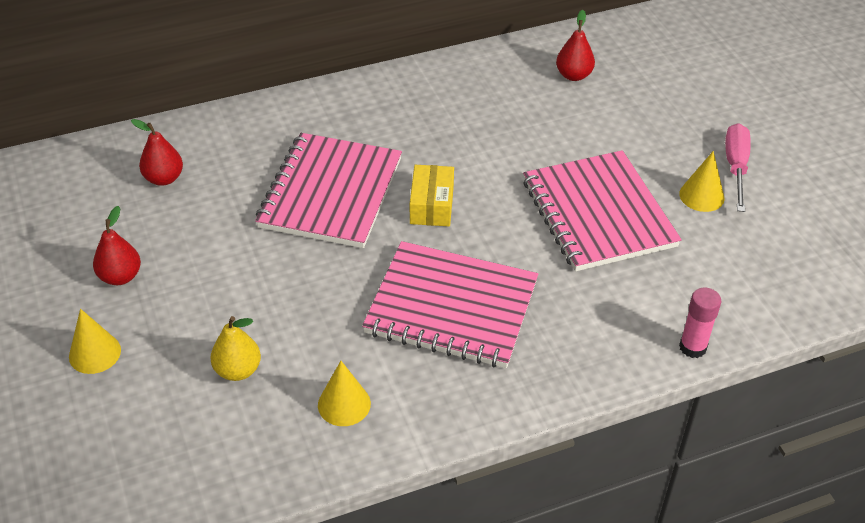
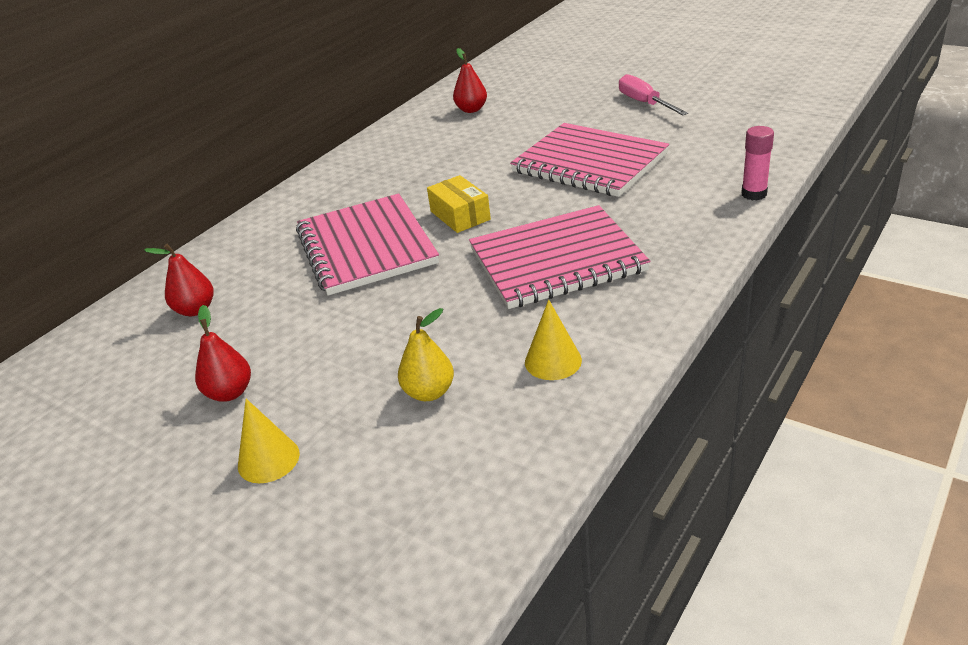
camera: 30 degrees left, 10 degrees down
(701, 196) = (644, 124): yellow cone -> none

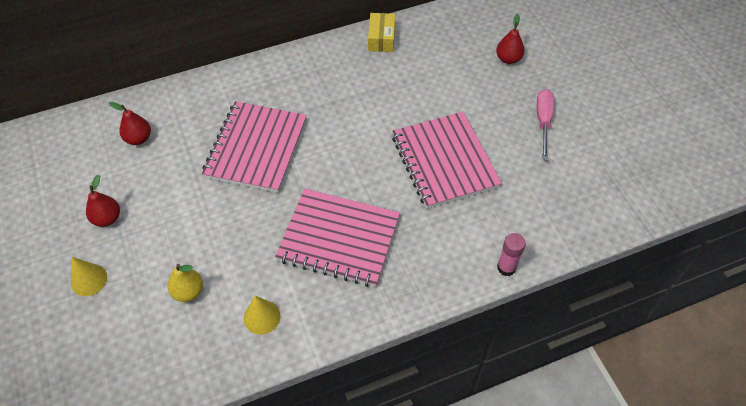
camera: 30 degrees right, 20 degrees up
(460, 215) = (327, 157): yellow box -> yellow box (381, 39)
(471, 109) = (431, 49): red pear -> red pear (508, 59)

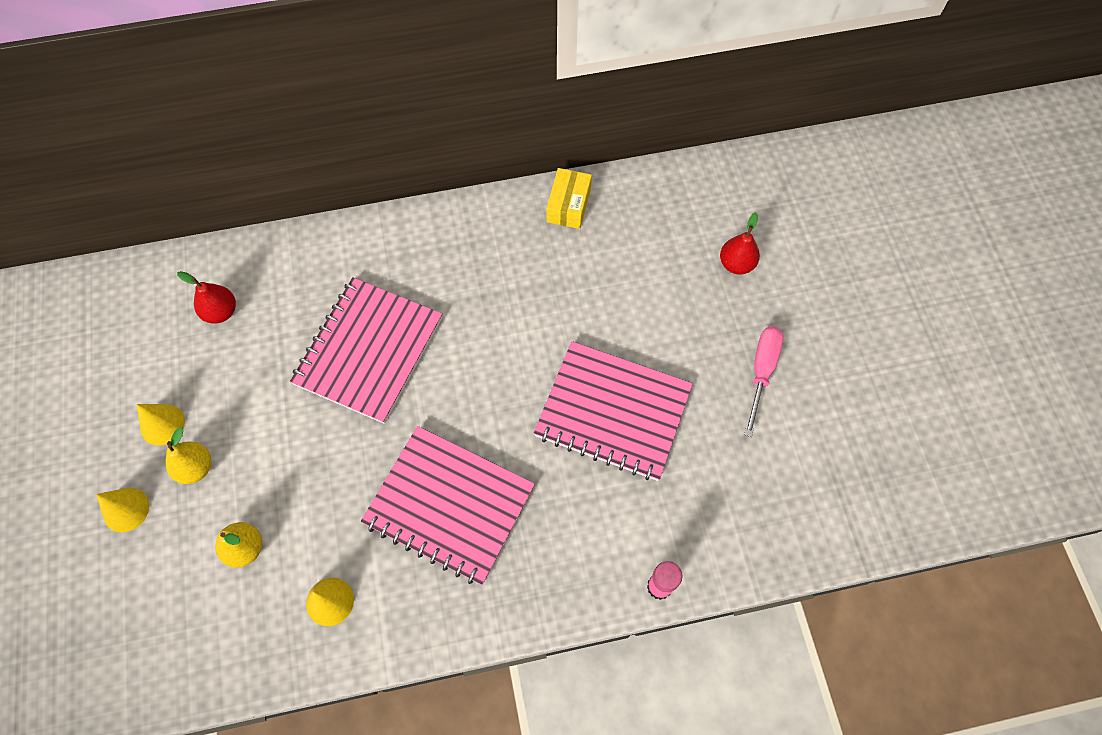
camera: 10 degrees right, 10 degrees up
(107, 218) = (162, 424): red pear -> yellow cone
(139, 243) = (196, 467): none -> yellow pear
(444, 161) = (613, 412): pink notebook -> pink notebook turned 60 degrees counterclockwise

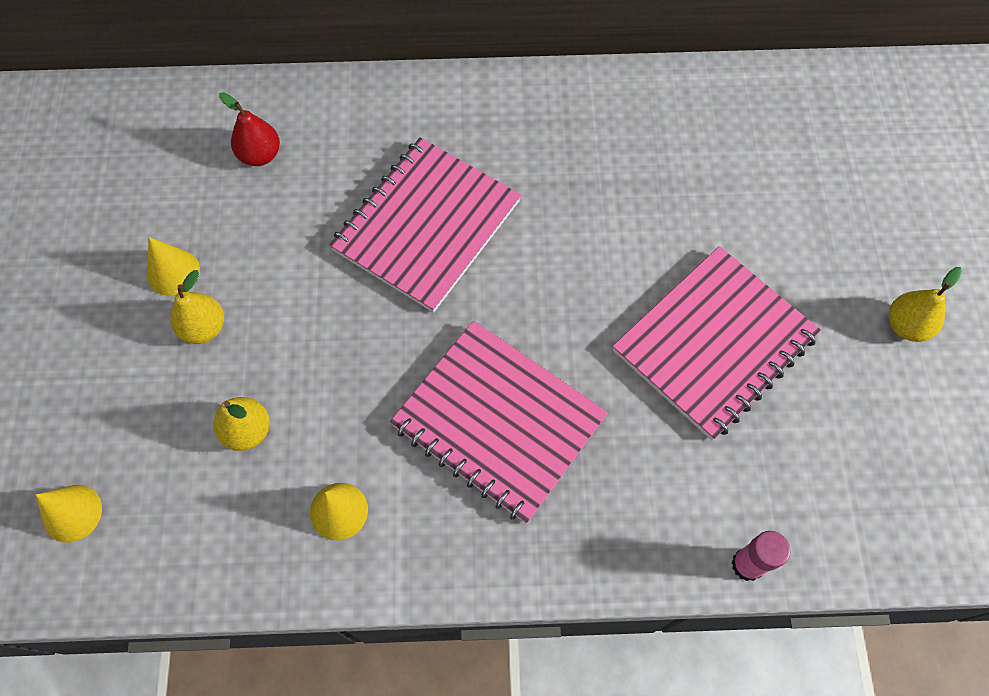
camera: 10 degrees right, 0 degrees up
(126, 509) = (116, 362): yellow cone -> yellow cone (72, 513)
(568, 205) = (688, 94): yellow box -> none
(613, 412) = (714, 344): pink notebook -> pink notebook turned 75 degrees counterclockwise
(736, 264) = (888, 192): red pear -> none
(761, 372) = (906, 325): pink screwdriver -> yellow pear

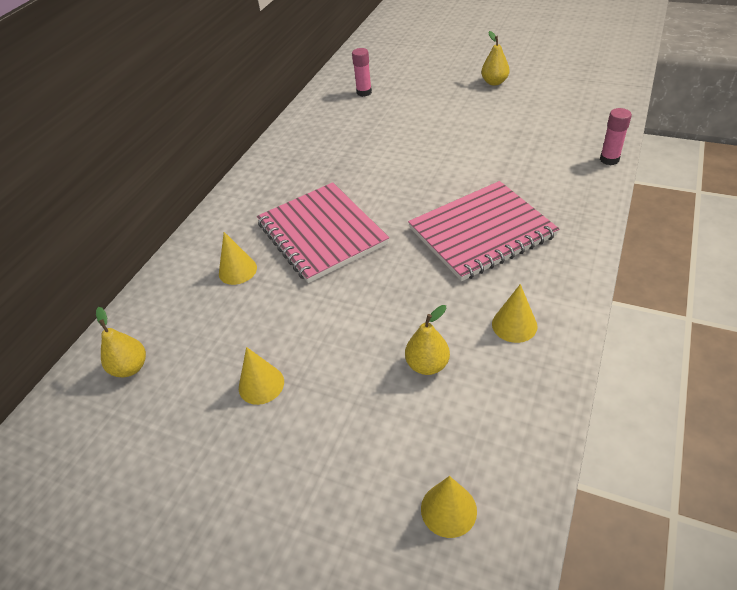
camera: 60 degrees left, 20 degrees down
(204, 328) = (324, 374): yellow pear -> yellow pear (130, 367)
(260, 155) = (198, 308): red pear -> none
(330, 164) = (237, 270): none -> yellow cone
(714, 344) = (472, 140): pink notebook -> none
(780, 140) = (364, 92): none -> pink glue stick

